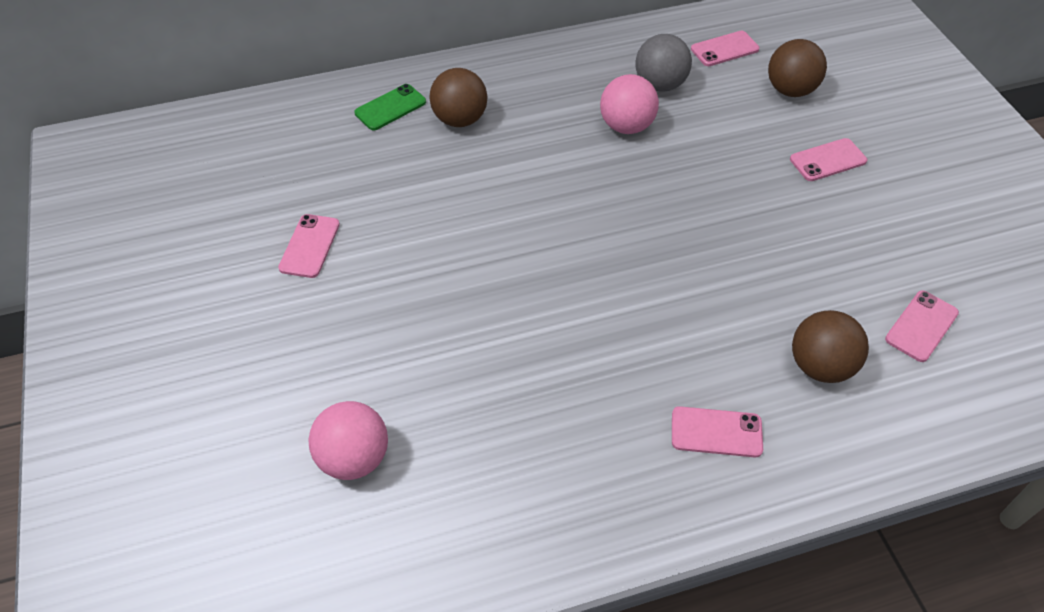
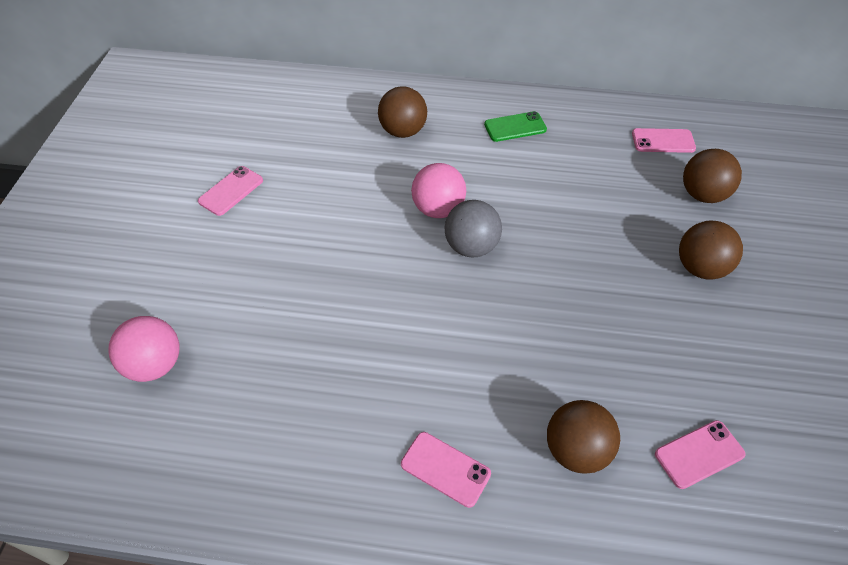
camera: 25 degrees right, 0 degrees up
(390, 108) = (357, 106): green phone -> green phone (515, 127)
(626, 126) = (534, 179): pink ball -> pink ball (438, 209)
(660, 85) = (585, 154): grey ball -> grey ball (471, 247)
(828, 160) = (700, 268): pink phone -> brown ball

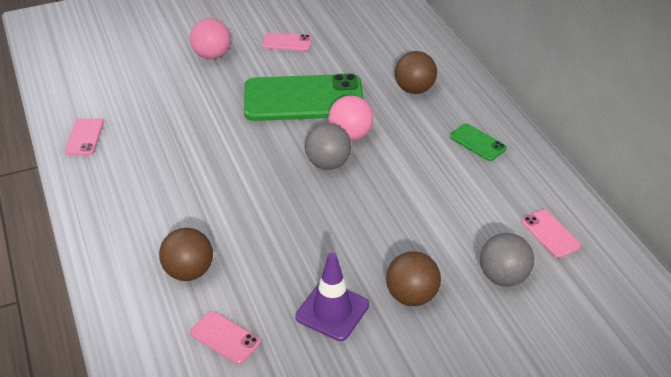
camera: 60 degrees right, 10 degrees down
(155, 365) = (138, 76): pink ball -> pink ball (212, 55)
(347, 220) = (303, 99): none -> green phone
(445, 469) = (139, 215): pink phone -> pink phone (84, 137)
(696, 339) = (332, 311): none -> purple traffic cone
(702, 195) = (503, 277): brown ball -> grey ball

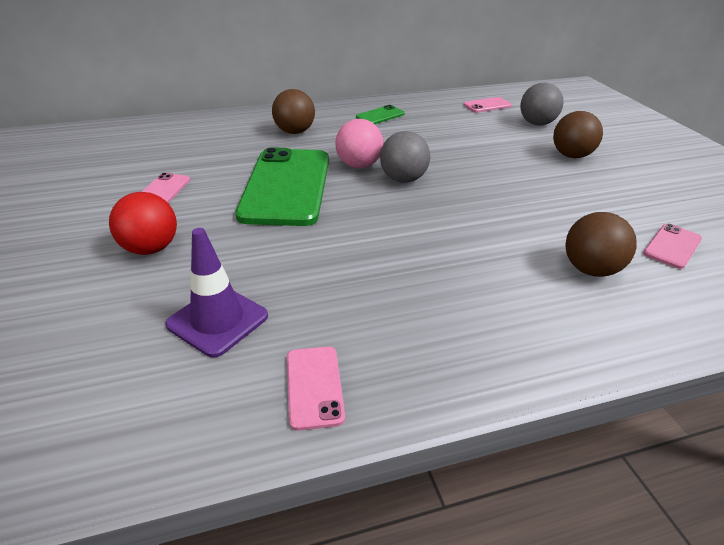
camera: 85 degrees left, 5 degrees down
(84, 137) = (314, 386): pink phone -> pink phone turned 75 degrees clockwise
(212, 55) = (151, 248): pink ball -> red ball
(332, 311) = (605, 189): purple traffic cone -> purple traffic cone (217, 320)

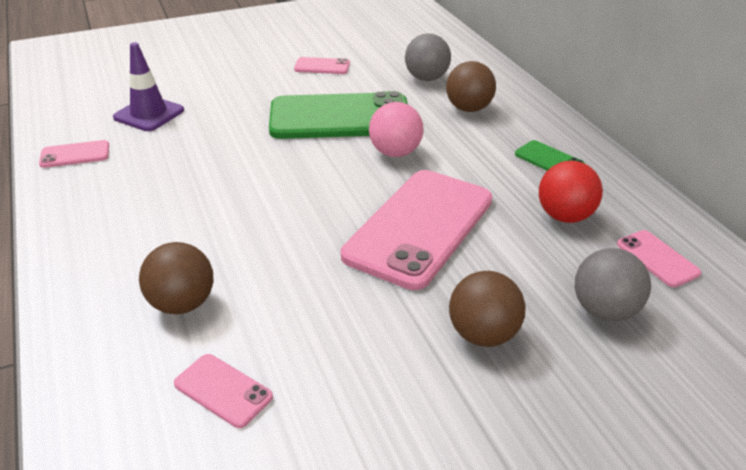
camera: 85 degrees right, 0 degrees up
(151, 248) = (236, 78): red ball -> red ball (565, 216)
(403, 179) = (368, 182): grey ball -> grey ball (426, 78)
(465, 165) = (419, 227): none -> pink phone

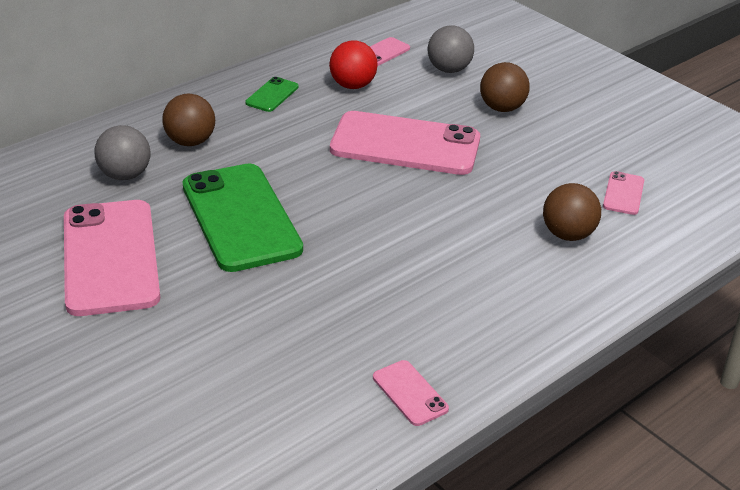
camera: 110 degrees left, 0 degrees up
(149, 114) = (291, 368): purple traffic cone -> none
(322, 66) = (110, 257): pink phone -> pink phone, size x2.31
(395, 153) = (297, 172): pink ball -> none

